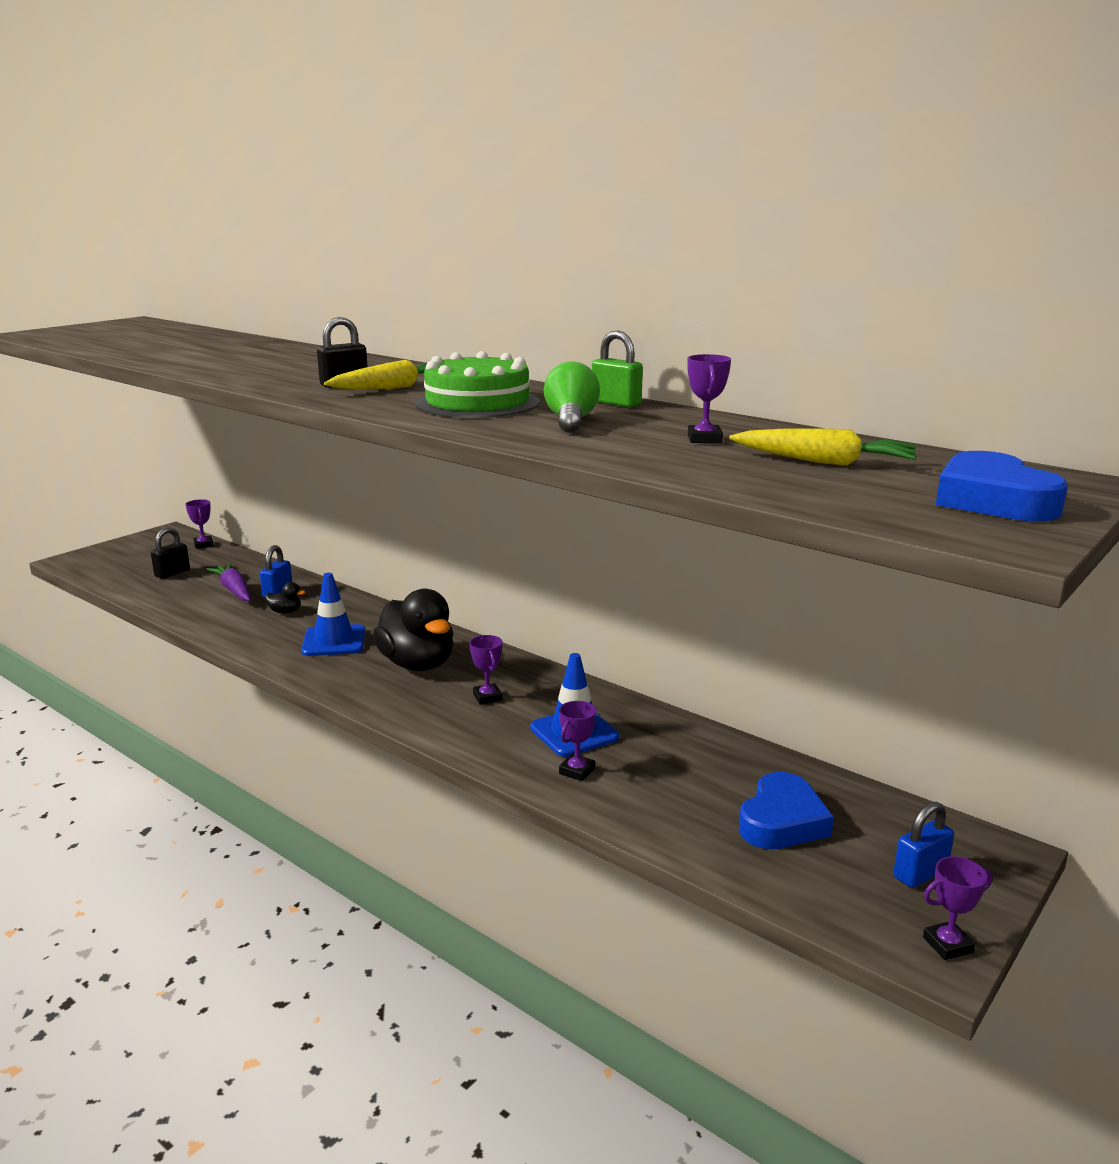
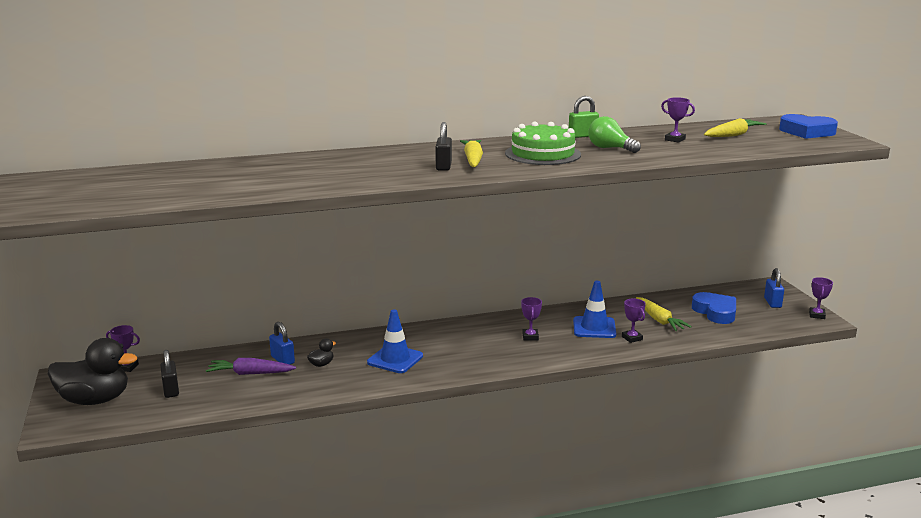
camera: 55 degrees left, 0 degrees up
(417, 664) = (464, 344): black duck -> black duck (95, 400)
(487, 697) = (530, 337): purple trophy -> purple trophy turned 75 degrees clockwise
(673, 777) = (659, 320): none -> yellow carrot

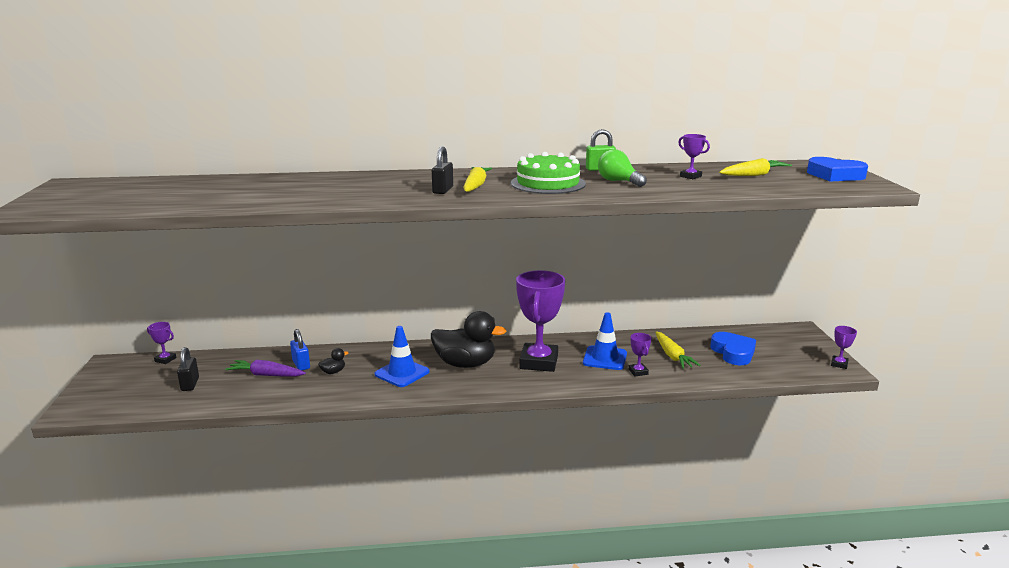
camera: 10 degrees right, 0 degrees up
(95, 400) = (121, 387): black duck -> black duck (465, 364)
(530, 337) = (539, 362): purple trophy -> purple trophy, size x2.36
(772, 303) = (796, 348): blue padlock -> none

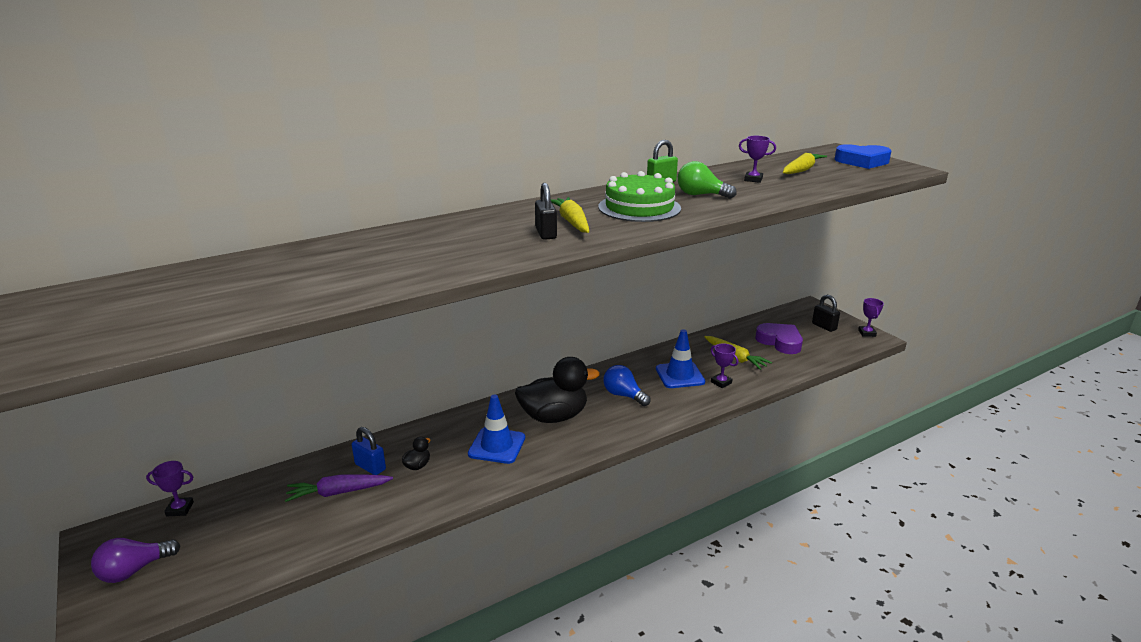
camera: 25 degrees left, 5 degrees up
(112, 386) = (134, 570): none -> purple light bulb
(190, 384) = (247, 534): black padlock -> black padlock (824, 326)
(539, 362) = (623, 395): purple trophy -> blue light bulb
(733, 353) = (780, 342): blue heart -> purple heart

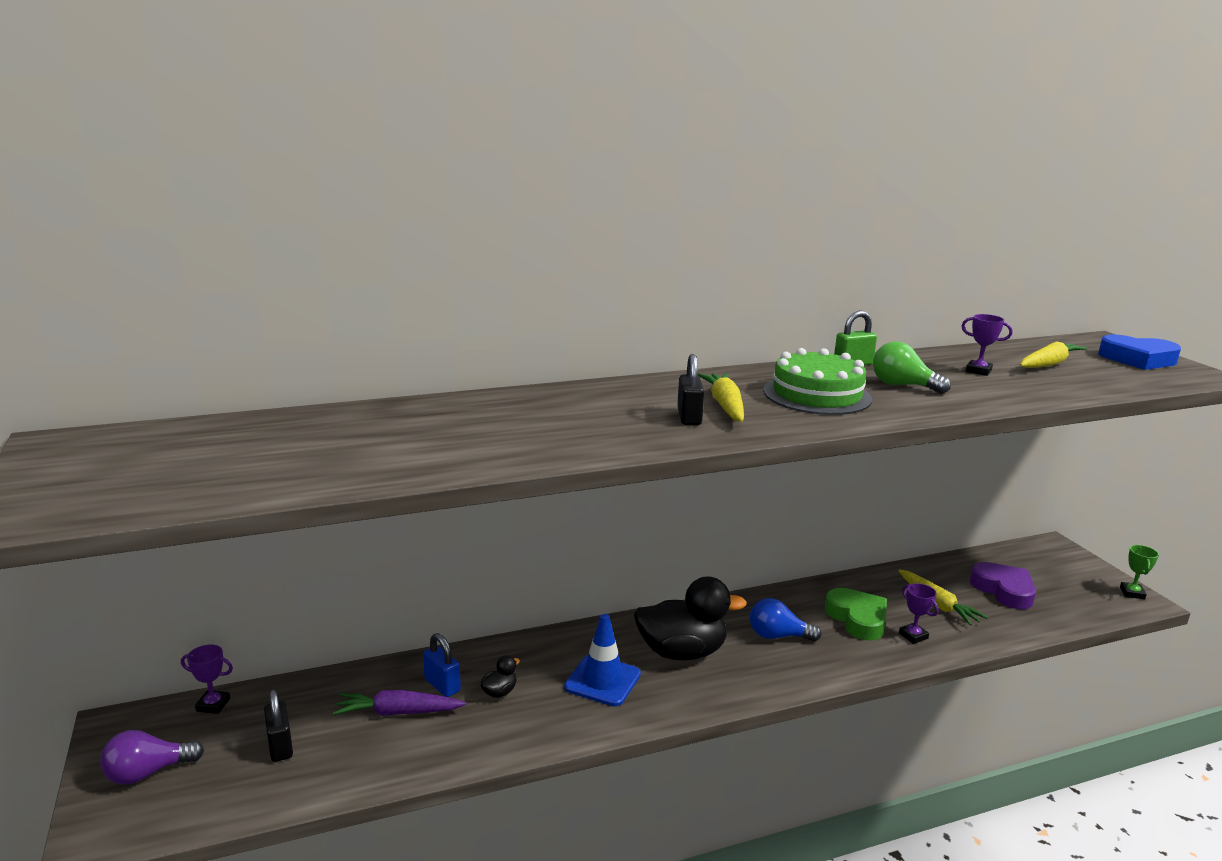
camera: 10 degrees right, 5 degrees down
(623, 395) = (778, 636): blue light bulb -> blue light bulb turned 45 degrees counterclockwise
(680, 375) = (857, 619): blue traffic cone -> green heart
(824, 326) = (1070, 576): black padlock -> black padlock (280, 746)
(867, 333) = (1132, 593): purple trophy -> green trophy

